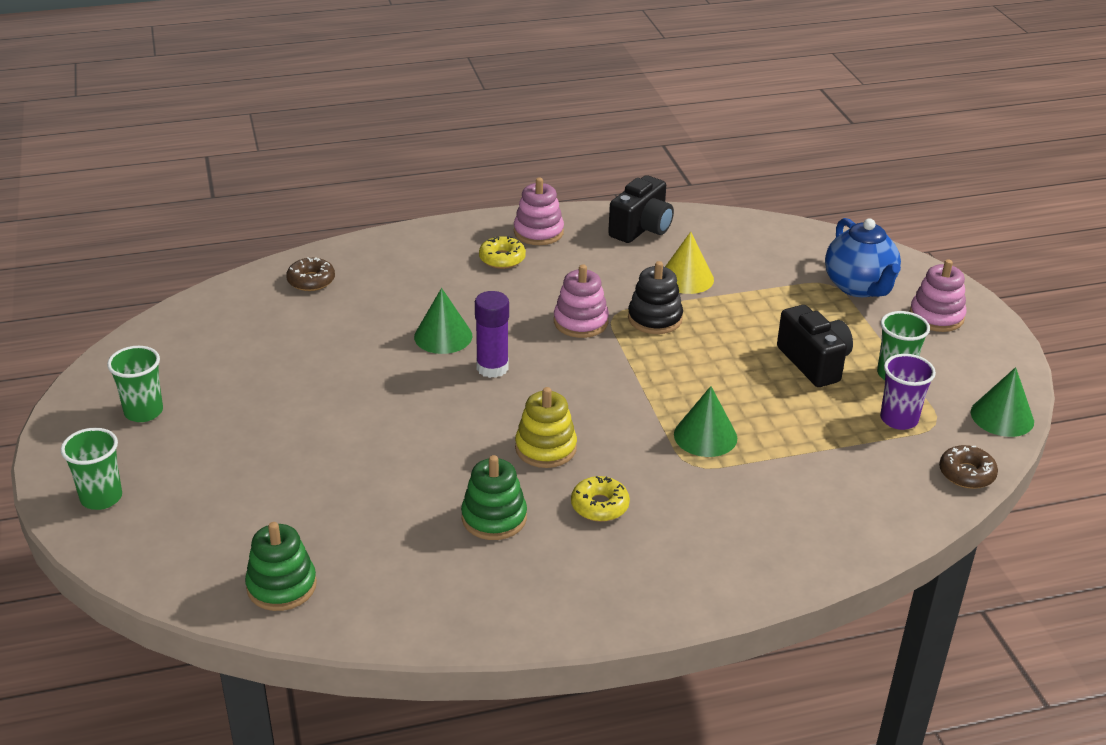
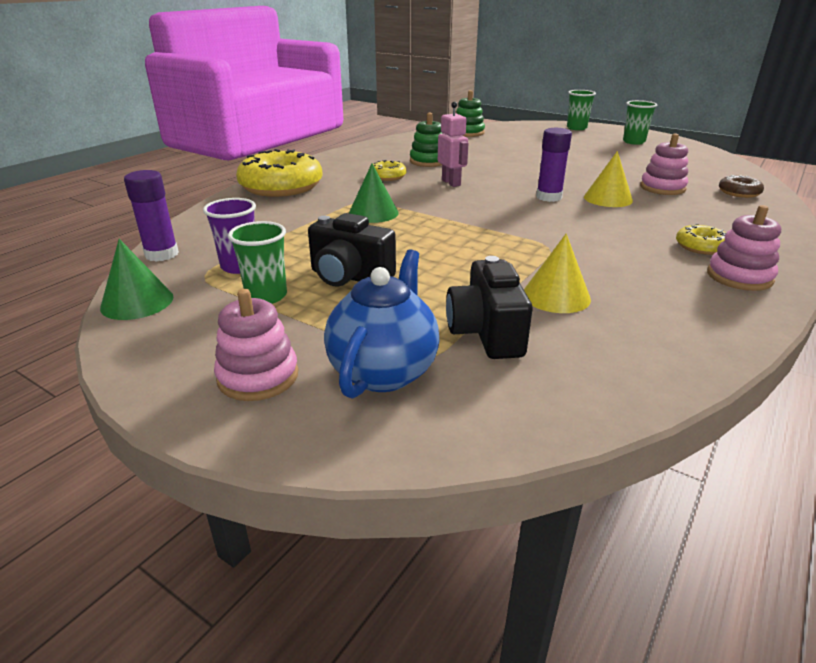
camera: 140 degrees right, 5 degrees down
(443, 336) = (608, 198): green cone -> yellow cone
(545, 448) = (451, 183): yellow stacking toy -> pink robot
(580, 322) = (557, 234): pink stacking toy -> pink stacking toy (662, 188)
(641, 228) = (690, 324): black camera -> black camera (486, 333)
(655, 318) = (517, 256): black stacking toy -> none
(760, 555) = (281, 186): none -> yellow donut
(859, 287) = (384, 371): blue teapot -> blue teapot turned 75 degrees clockwise
(966, 474) = (162, 254): brown donut -> purple glue stick

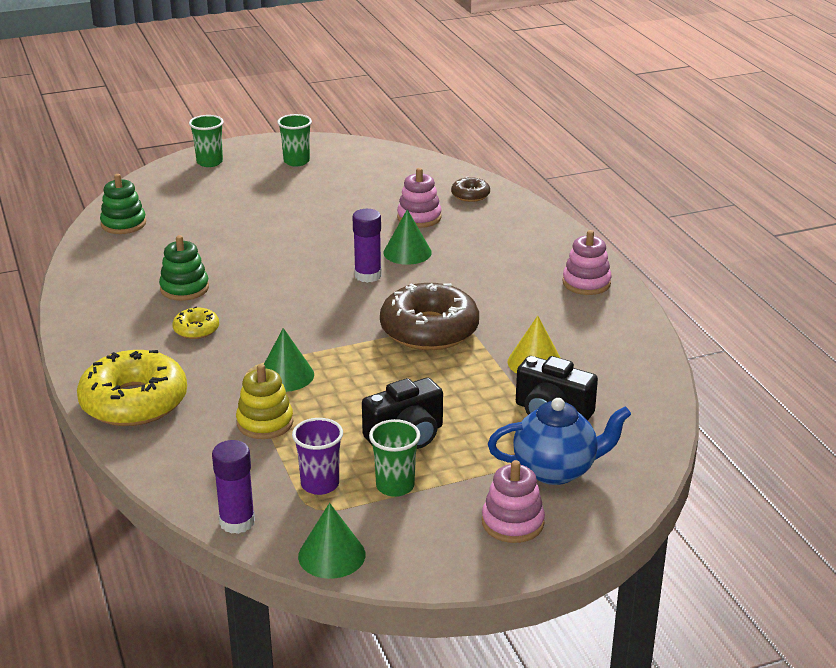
camera: 55 degrees left, 0 degrees up
(303, 225) = (265, 423): none -> yellow stacking toy
(384, 371) = (556, 470): blue teapot -> blue teapot turned 120 degrees clockwise
(451, 183) = (265, 304): pink robot -> none
(520, 237) = (429, 330): none -> brown donut
(608, 198) = (407, 252): yellow cone -> green cone
(700, 247) = (533, 269): yellow donut -> none

